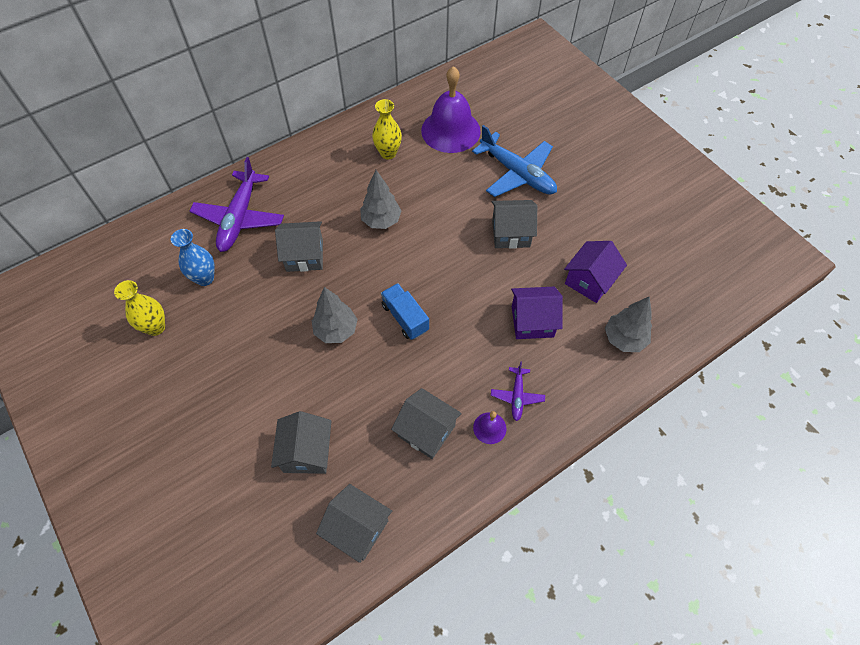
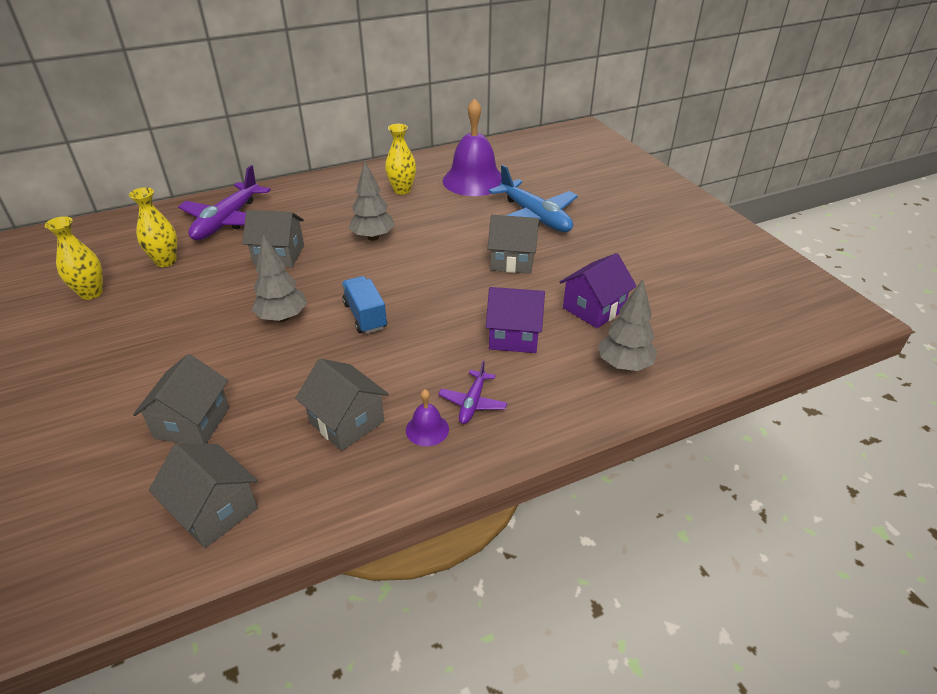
camera: 10 degrees right, 20 degrees down
(205, 278) = (166, 261): blue vase -> yellow vase

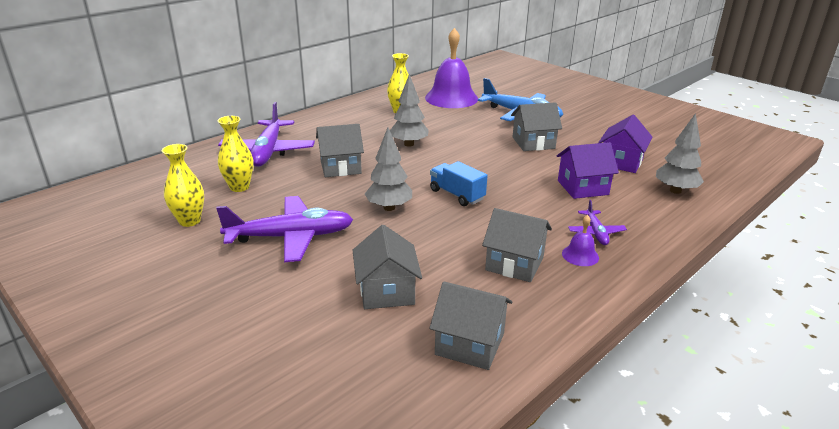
camera: 20 degrees left, 10 degrees down
(161, 333) = (291, 237): none -> purple plane

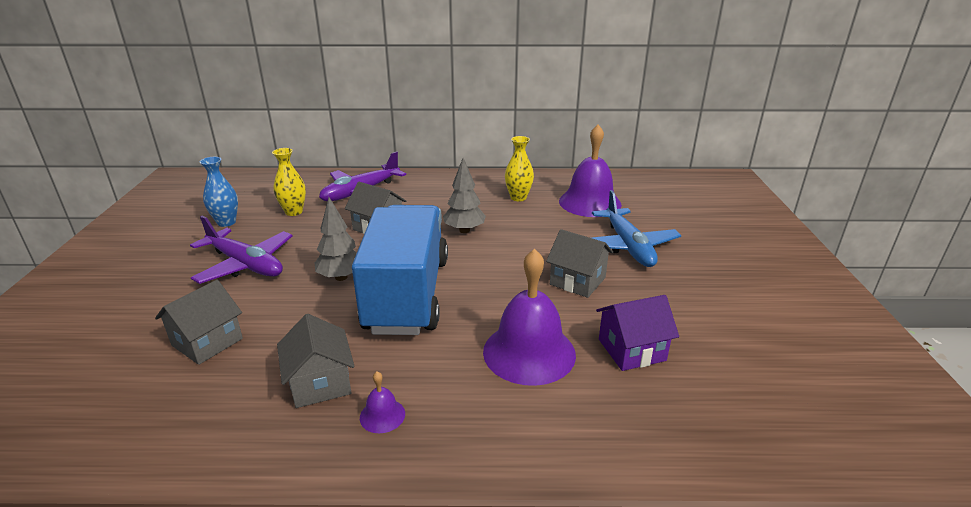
camera: 45 degrees right, 0 degrees up
(189, 221) = (226, 222): yellow vase -> blue vase
(457, 195) = (407, 294): blue truck -> blue truck, size x2.47
(469, 344) = (160, 422): grey house -> none
(582, 187) = (529, 352): purple house -> purple bell
(596, 232) = (443, 404): purple plane -> none
(675, 191) = (627, 419): grey tree -> none

